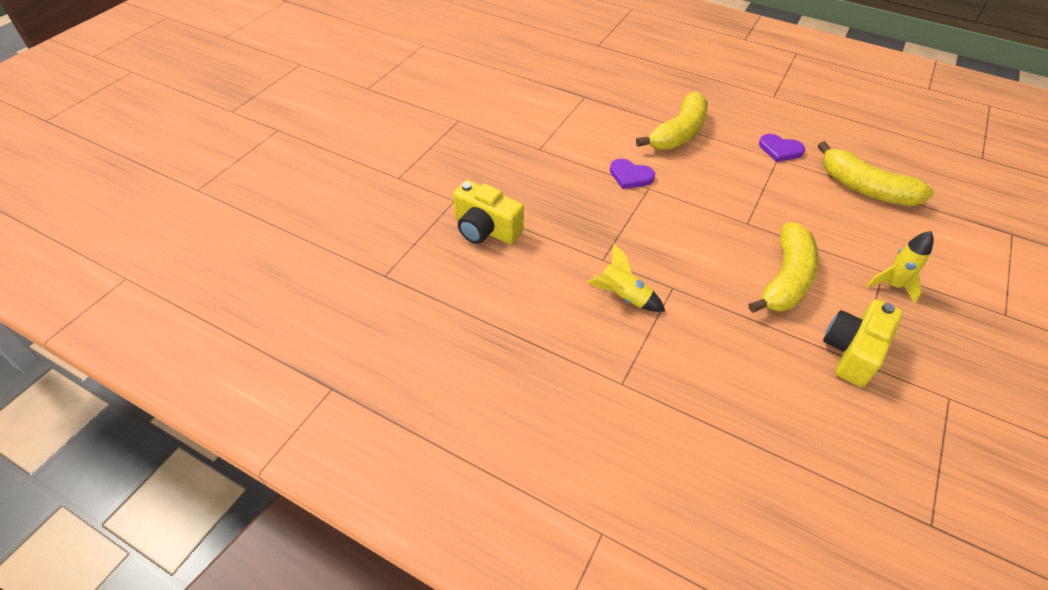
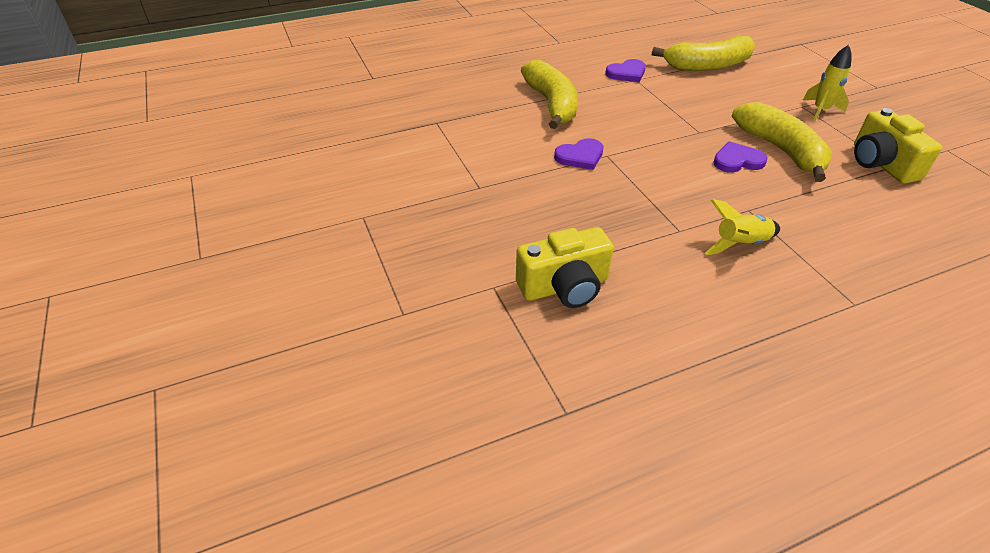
camera: 50 degrees left, 5 degrees down
(733, 259) = (737, 161): none -> purple heart

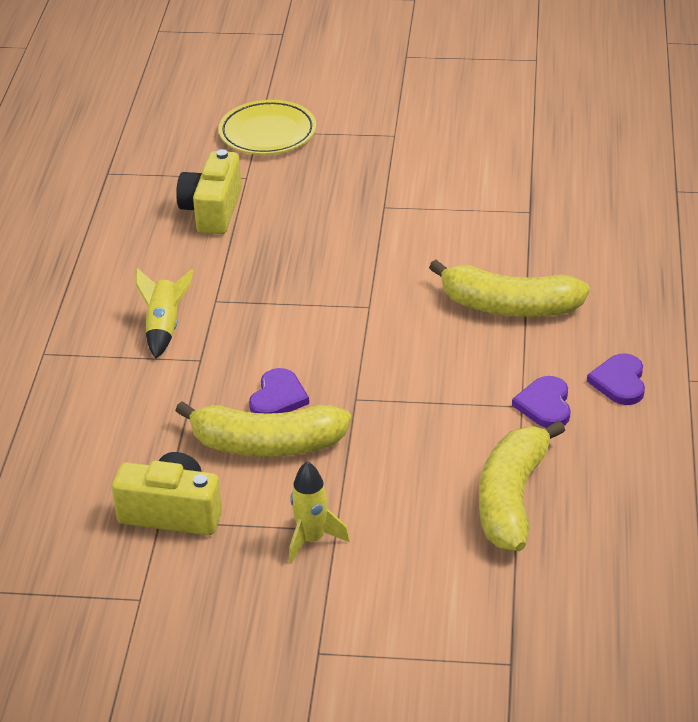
camera: 120 degrees right, 5 degrees down
(404, 304) = (267, 133): none -> yellow plate
(580, 156) = (382, 287): purple heart -> purple heart (619, 382)

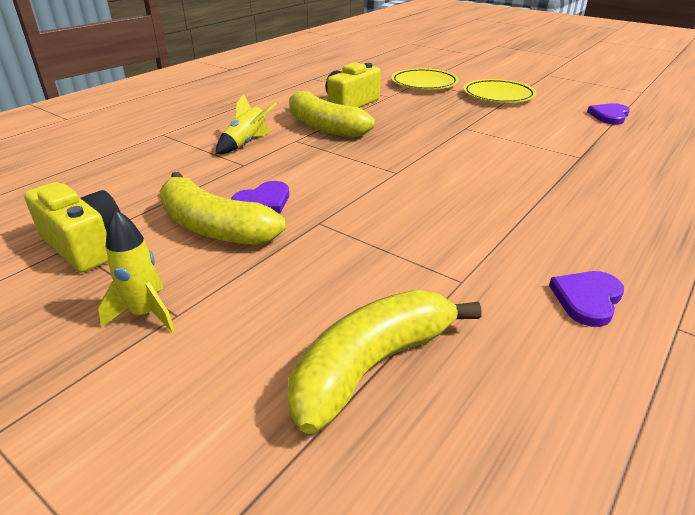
camera: 30 degrees right, 5 degrees down
(378, 128) = (498, 96): none -> yellow plate
(508, 307) = (513, 206): yellow banana -> yellow banana (323, 126)
(545, 405) = (487, 289): purple heart -> purple heart (609, 116)

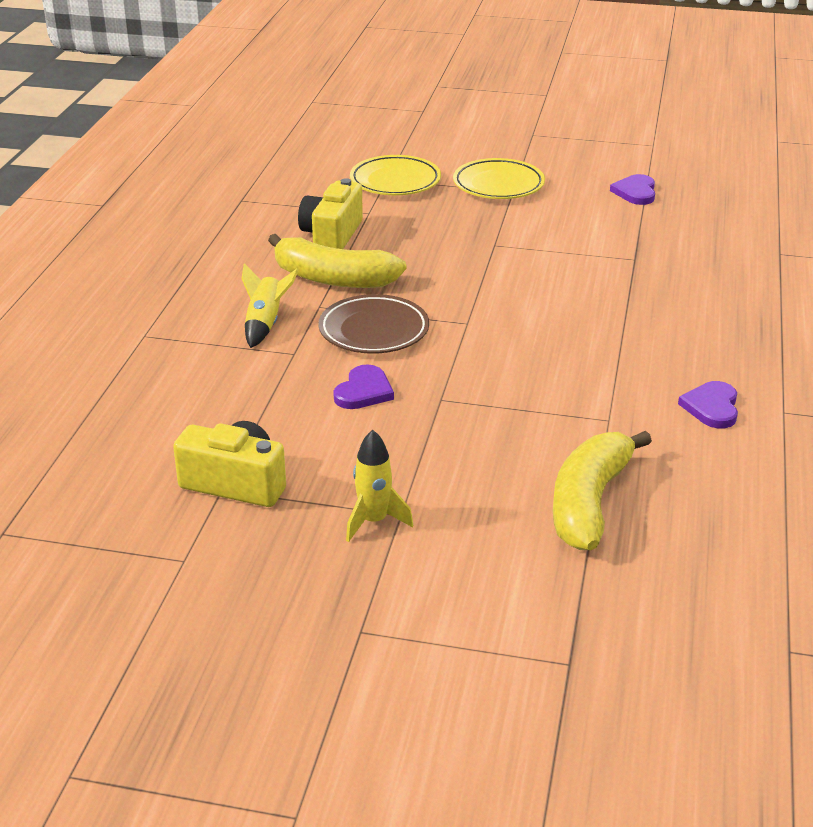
camera: 25 degrees left, 0 degrees up
(214, 227) = (344, 431): yellow banana -> none
(317, 162) = (374, 330): none -> brown plate

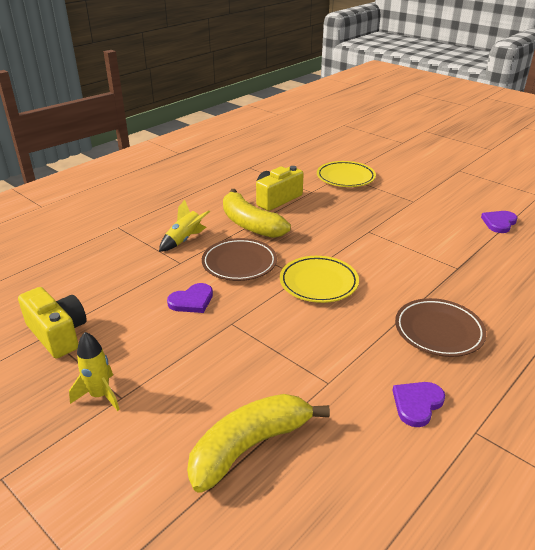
camera: 30 degrees right, 0 degrees up
(498, 185) = (407, 195): yellow plate -> yellow plate (318, 283)
(673, 332) = (438, 331): none -> brown plate

